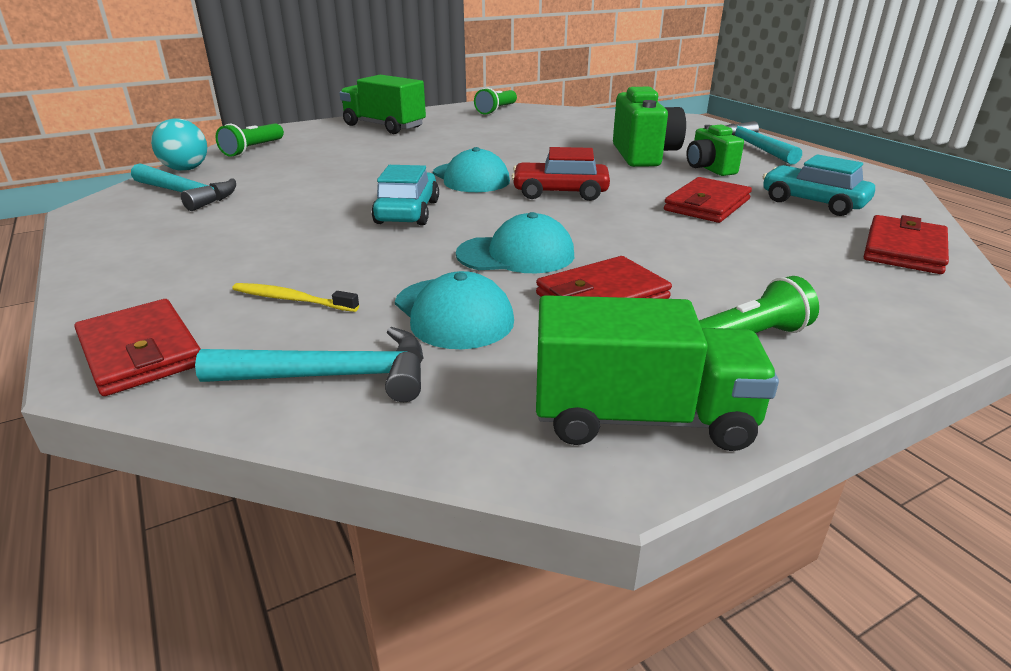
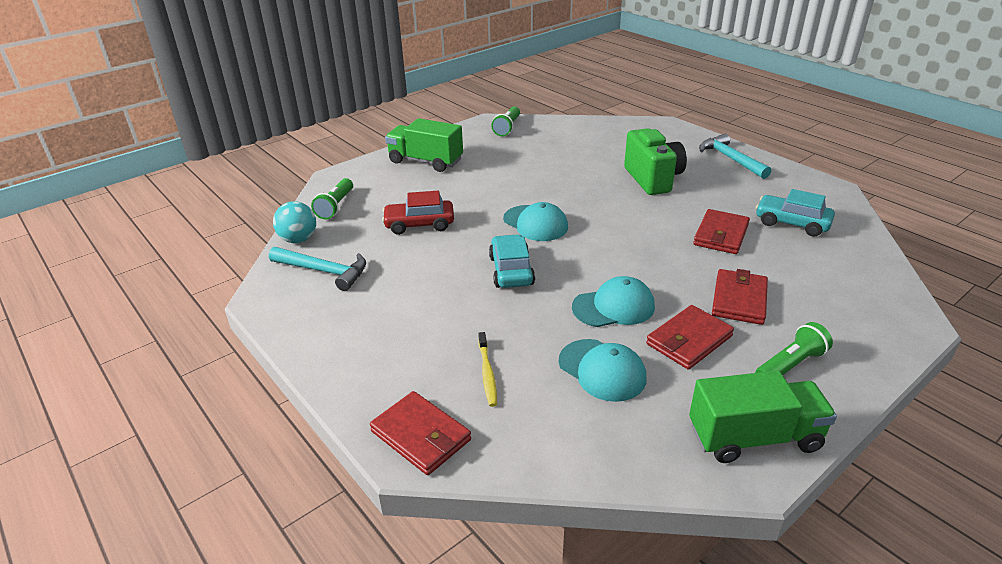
camera: 10 degrees left, 5 degrees up
(292, 299) = (487, 373): yellow toothbrush -> yellow toothbrush turned 105 degrees counterclockwise
(334, 376) = (559, 435): turquoise hammer -> none
(560, 193) = (611, 233): red car -> red car (419, 224)
(709, 169) = (707, 191): green camera -> none
(903, 249) = (862, 267): red wallet -> red wallet (739, 300)

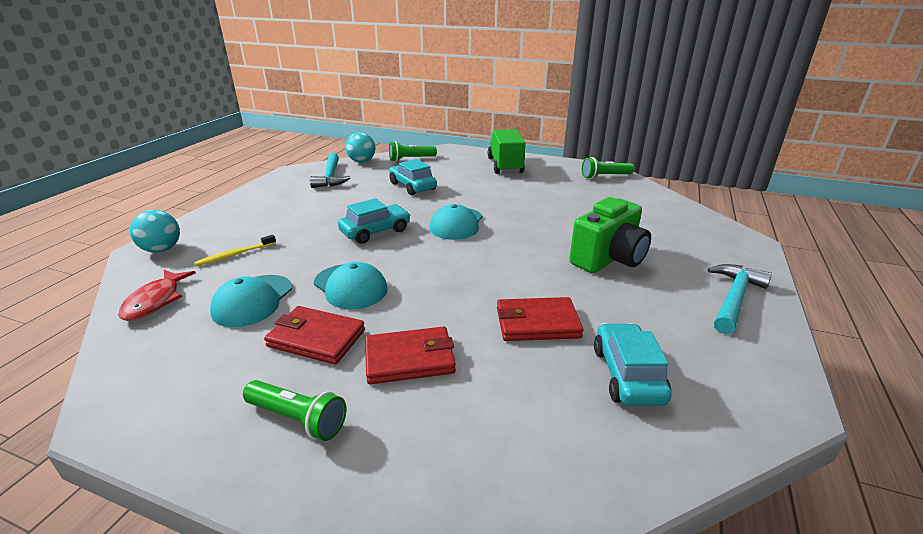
camera: 60 degrees right, 5 degrees down
(419, 224) = (412, 186): red car -> turquoise car
(421, 435) = (162, 249): red wallet -> turquoise ball
(558, 442) = (155, 301): none -> red fish
(754, 437) = (165, 409): green truck -> none

